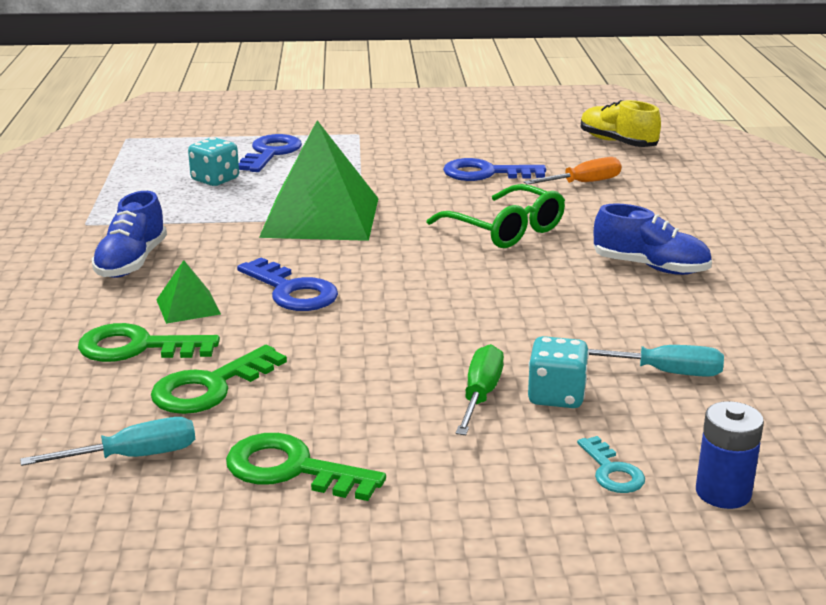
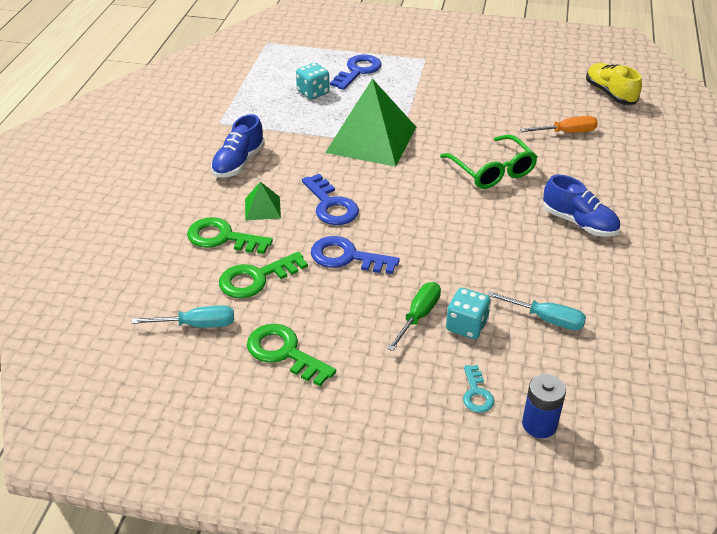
camera: 15 degrees right, 15 degrees up
(485, 173) = (500, 112): blue key -> blue key (347, 257)

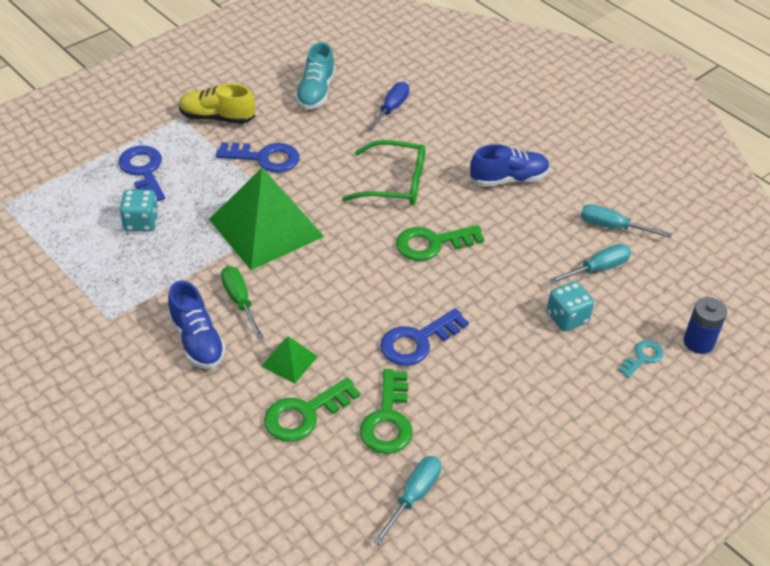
camera: 55 degrees left, 5 degrees up
(284, 353) = (502, 451): green key -> green key (432, 243)
(331, 205) = (335, 311): blue key -> blue key (265, 158)
(419, 315) = (531, 339): green screwdriver -> green screwdriver (239, 300)
(476, 393) = (642, 357): turquoise key -> turquoise key turned 75 degrees counterclockwise
(531, 94) = (316, 92): none -> turquoise shoe
(567, 132) = (391, 109): orange screwdriver -> blue screwdriver
(608, 305) = (611, 227): none -> turquoise screwdriver
(610, 93) = (367, 52): yellow shoe -> yellow shoe (217, 117)

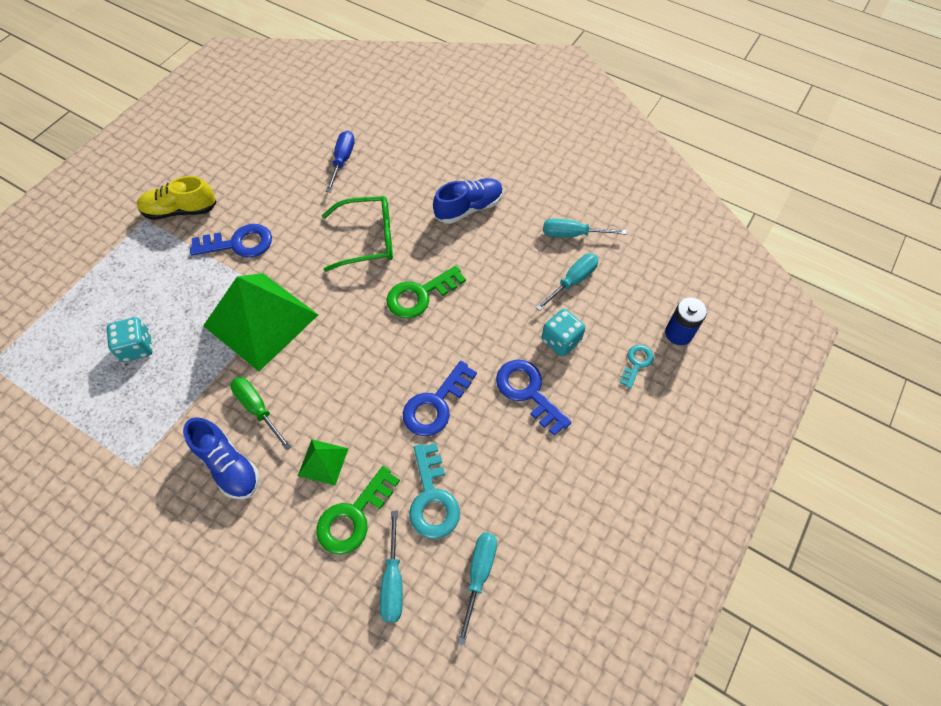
camera: 15 degrees left, 15 degrees up
(143, 171) = (124, 289): blue key -> blue key (528, 392)
(316, 92) = (267, 159): turquoise shoe -> none
(326, 478) = (393, 581): none -> turquoise screwdriver
(388, 420) = (432, 498): green key -> turquoise key

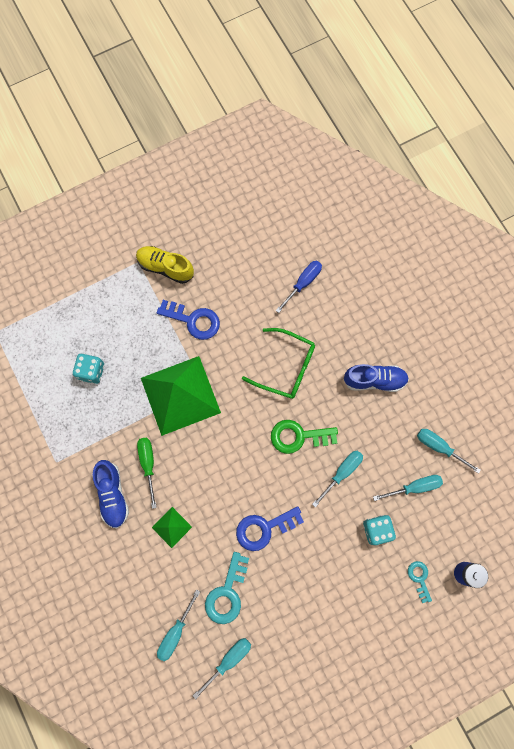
camera: 30 degrees right, 15 degrees up
(353, 516) = (172, 576): green key -> none
(488, 305) = (342, 472): none -> turquoise screwdriver
(528, 392) = (331, 555): blue key -> none
(636, 363) = (419, 578): turquoise key -> turquoise key turned 75 degrees counterclockwise

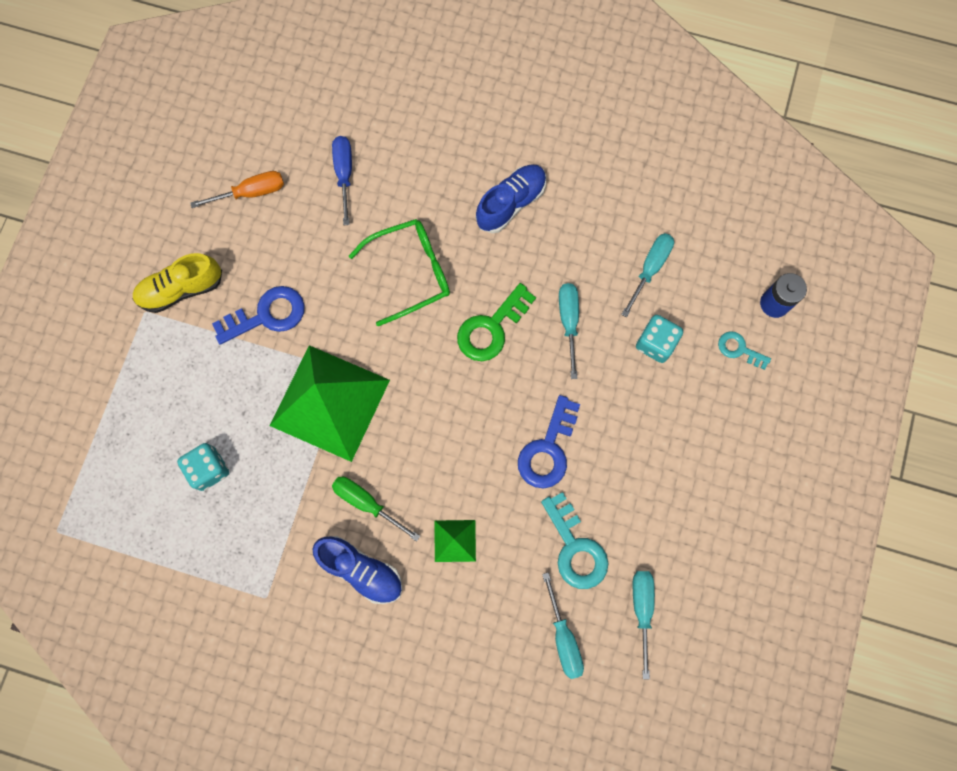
camera: 45 degrees left, 0 degrees up
(247, 249) = (251, 192): none -> orange screwdriver
(438, 447) = (634, 209): turquoise screwdriver -> none

